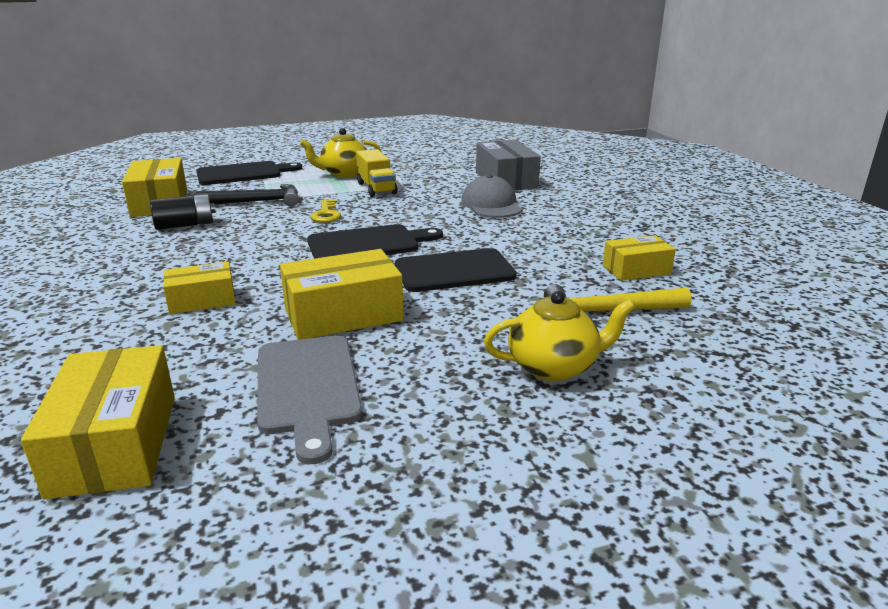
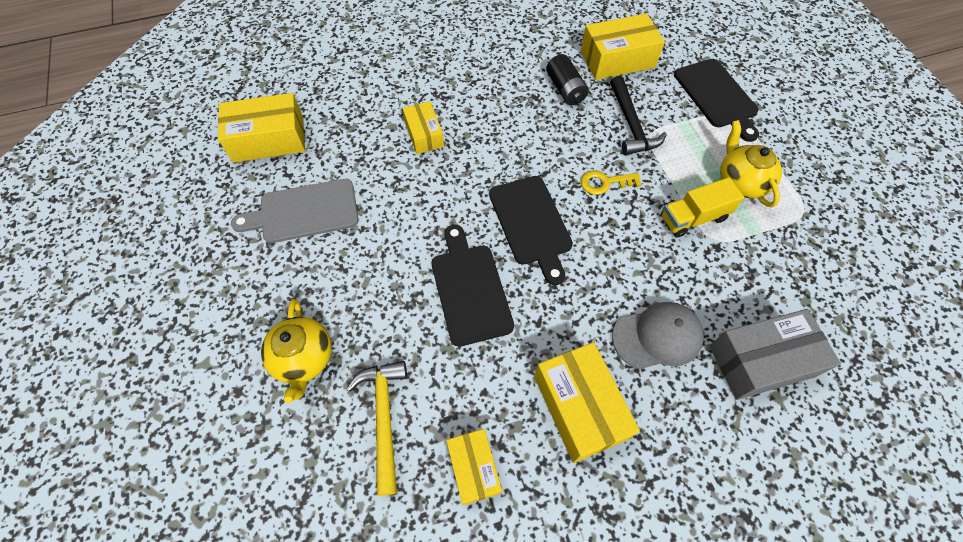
camera: 90 degrees right, 35 degrees up
(343, 314) = (396, 220): yellow box -> yellow box (579, 407)

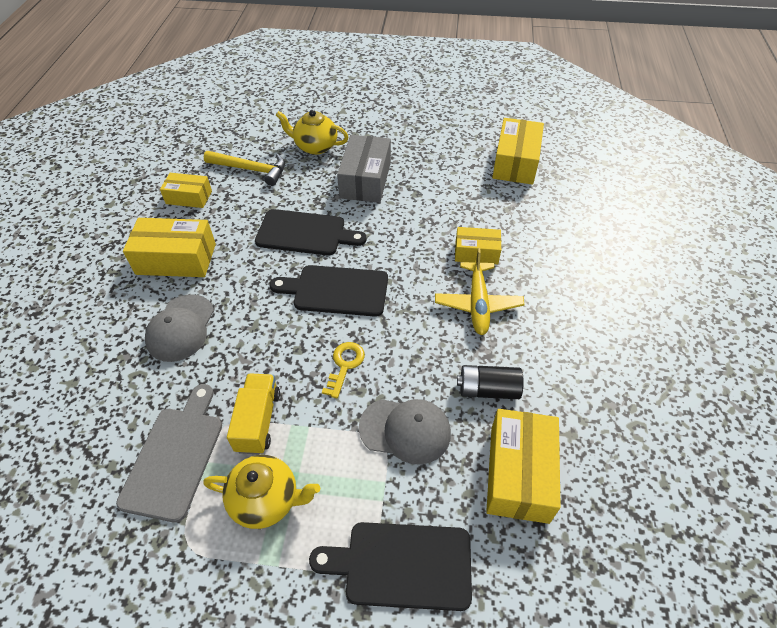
camera: 115 degrees right, 10 degrees down
(304, 212) = (431, 167): grey cutting board -> grey cutting board (175, 456)
(486, 117) = (478, 304): none -> yellow plane
(631, 124) = (405, 430): black hammer -> grey cap
(761, 361) = (103, 389): grey box -> grey box (365, 180)

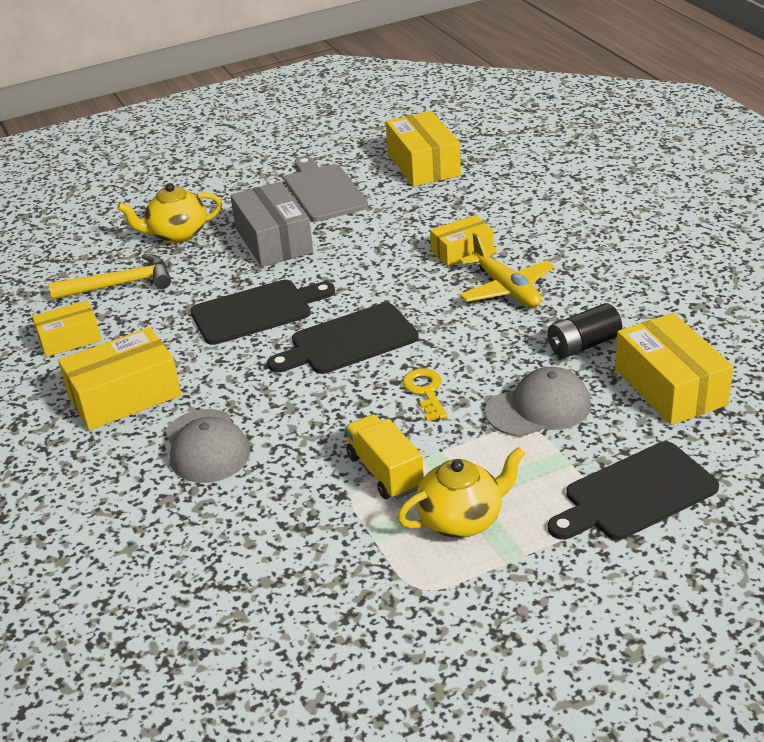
camera: 30 degrees left, 15 degrees down
(175, 456) = (328, 539): grey cutting board -> grey cutting board (324, 191)

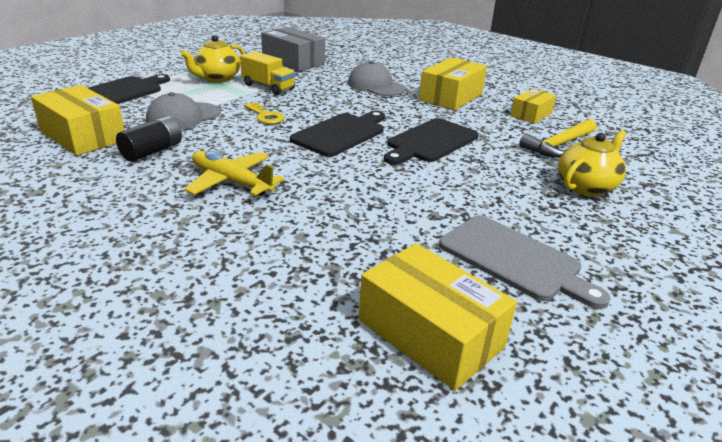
camera: 150 degrees right, 5 degrees down
(273, 240) = (491, 194): grey box -> grey box (293, 61)
(462, 251) = (293, 210): yellow box -> none

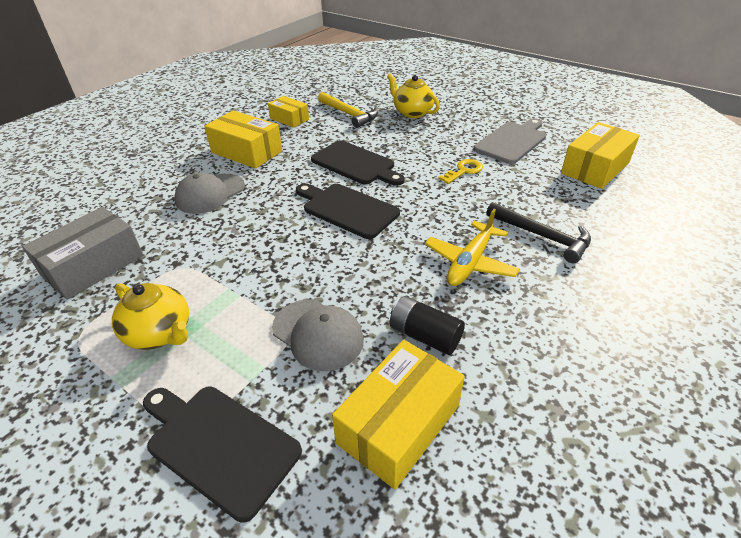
camera: 90 degrees left, 10 degrees up
(256, 234) = (542, 236): none -> black hammer
(265, 116) = (308, 263): yellow key -> yellow key (464, 171)
(268, 87) = (206, 275): yellow truck -> none

